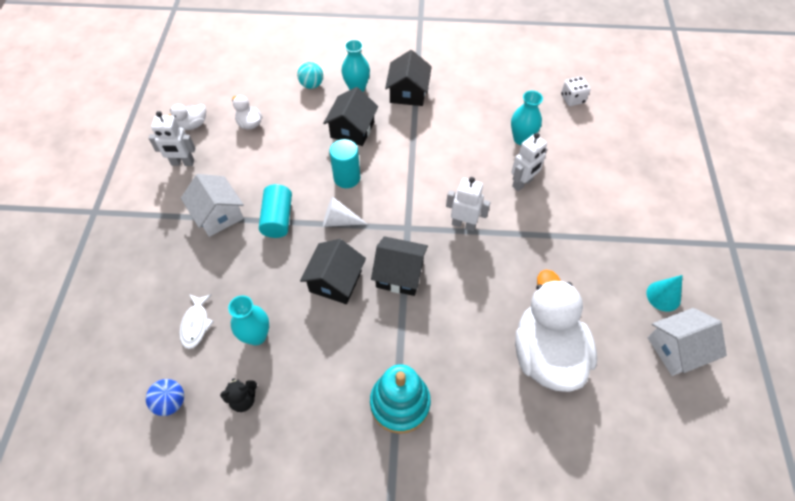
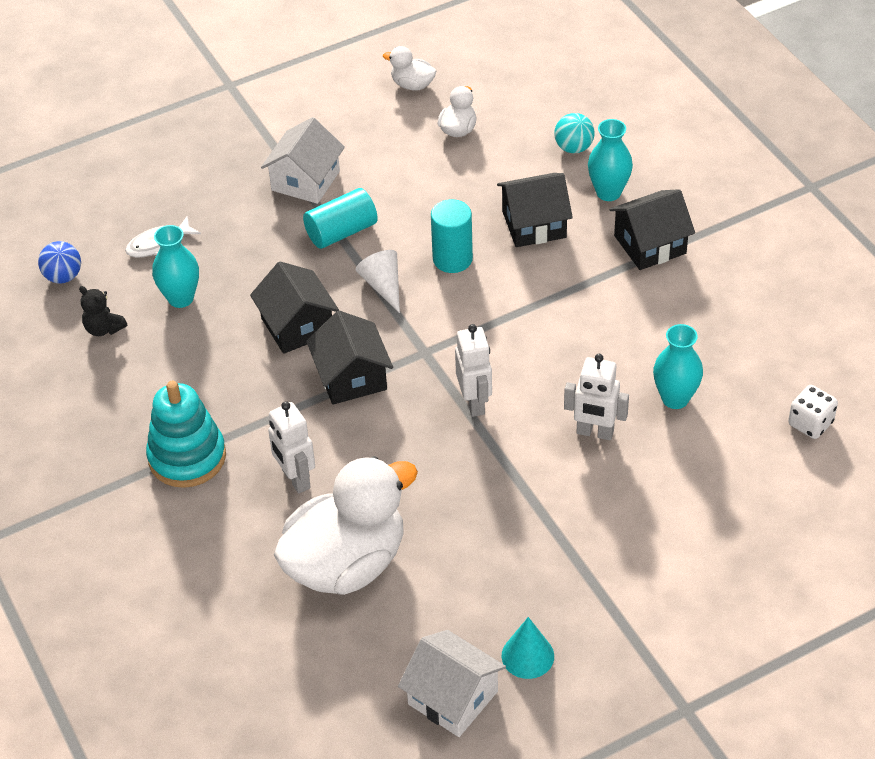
camera: 60 degrees right, 10 degrees down
(183, 163) = (351, 110): white robot -> white robot (295, 479)
(335, 281) = (297, 326): black house -> black house turned 75 degrees clockwise

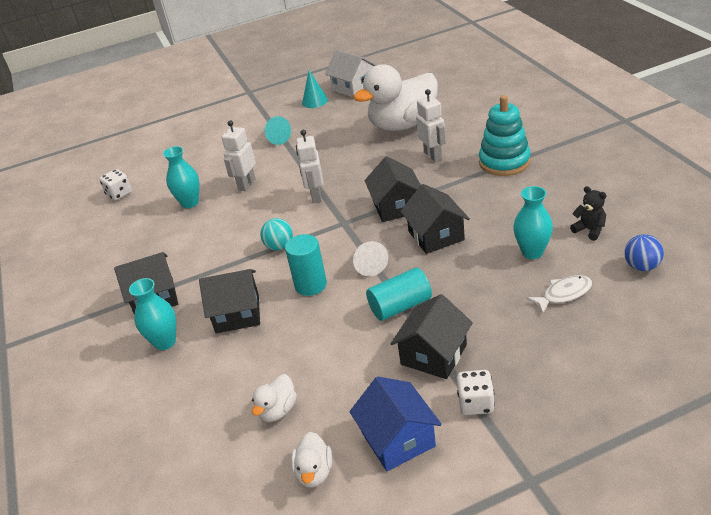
camera: 170 degrees left, 10 degrees down
(268, 138) = (475, 403): none -> white dice
(305, 181) = (434, 354): white house -> black house
(340, 110) = (398, 439): none -> blue house
(412, 85) = (314, 472): white duck -> white duck turned 60 degrees clockwise
(573, 148) = (175, 387): turquoise ball -> turquoise ball (279, 246)
(577, 545) = (276, 138): none -> turquoise cone
(595, 433) = (246, 184): white robot -> white robot turned 90 degrees counterclockwise

